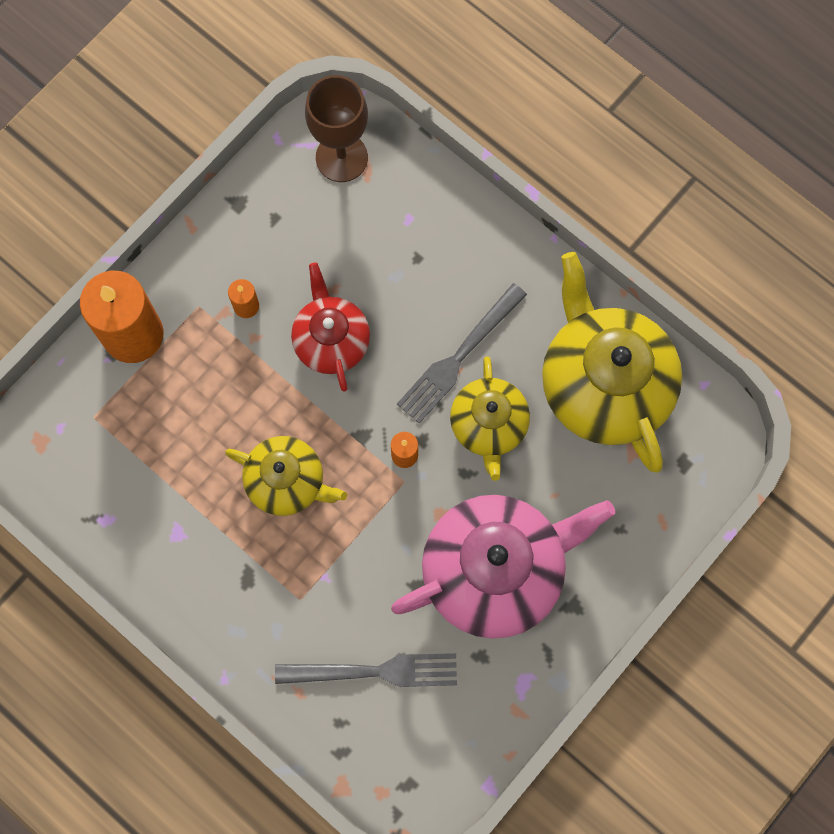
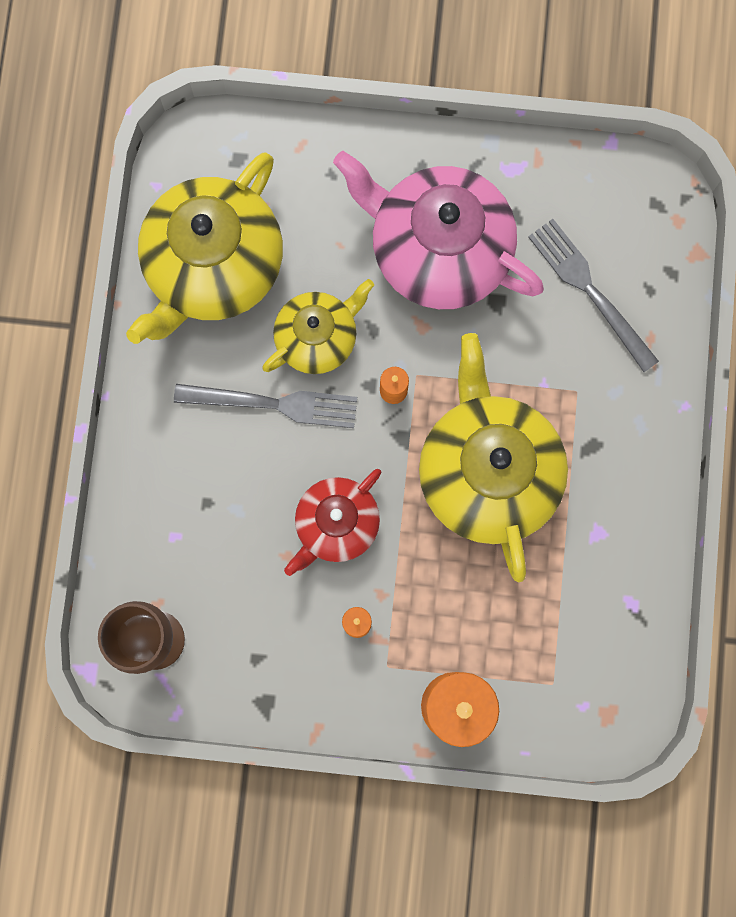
camera: 125 degrees left, 5 degrees up
(287, 482) = (487, 472): yellow teapot -> yellow teapot, size x1.73

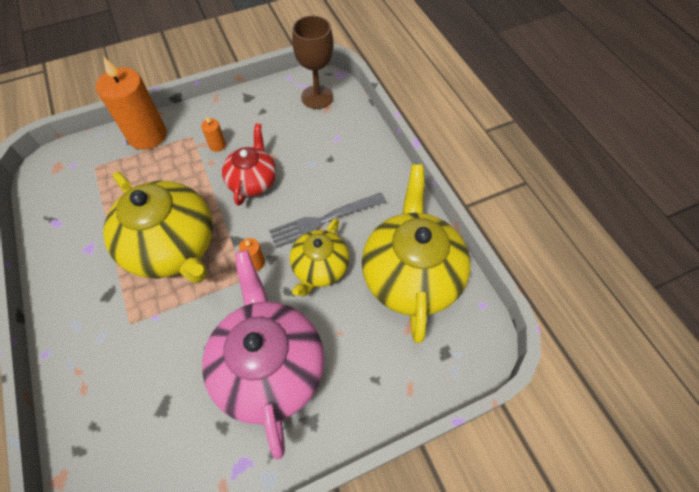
camera: 150 degrees right, 20 degrees down
(438, 250) = (269, 367): pink teapot -> pink teapot turned 105 degrees counterclockwise
(589, 290) = (143, 399): grey fork -> none

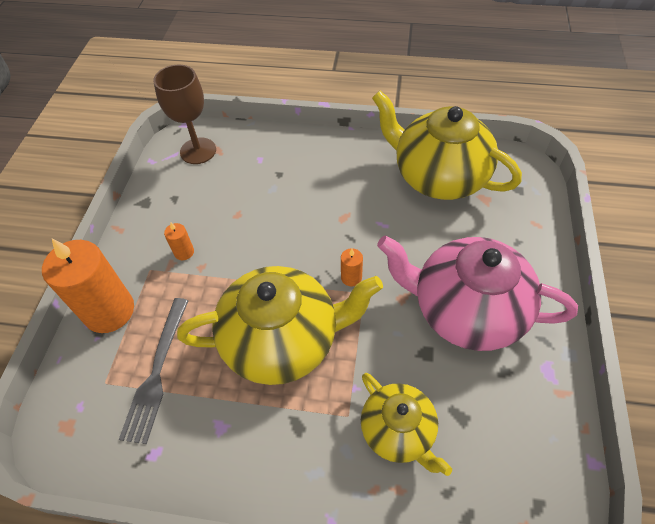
camera: 55 degrees left, 5 degrees down
(253, 181) = (255, 241): red teapot -> none
(320, 268) = (391, 232): yellow teapot -> yellow teapot (398, 431)
(323, 220) = (343, 208): grey fork -> grey fork (157, 373)

